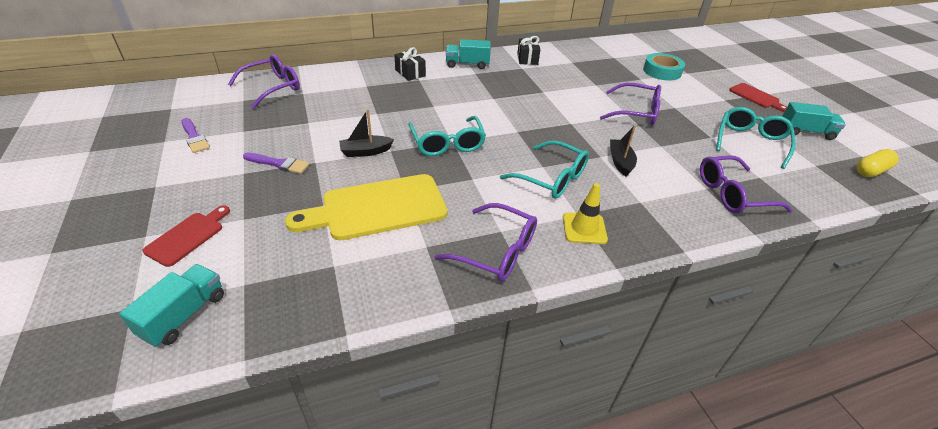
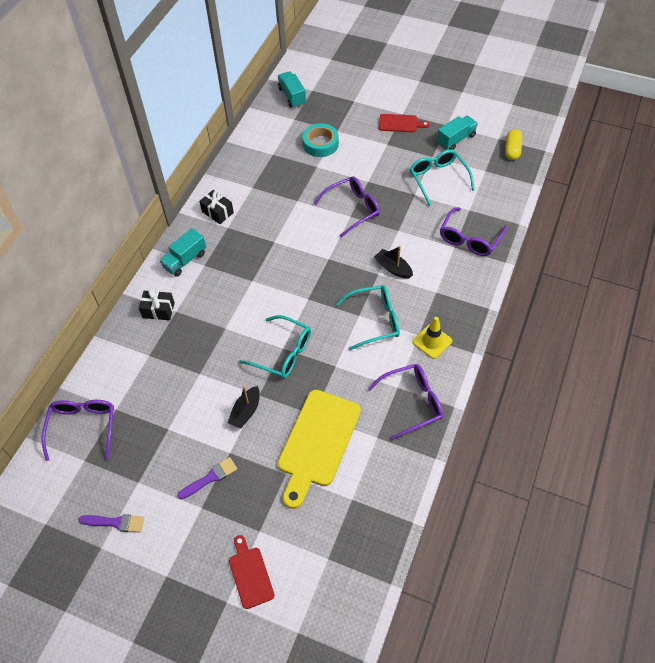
camera: 45 degrees left, 15 degrees up
(184, 315) = (329, 603): turquoise truck -> turquoise truck (292, 96)

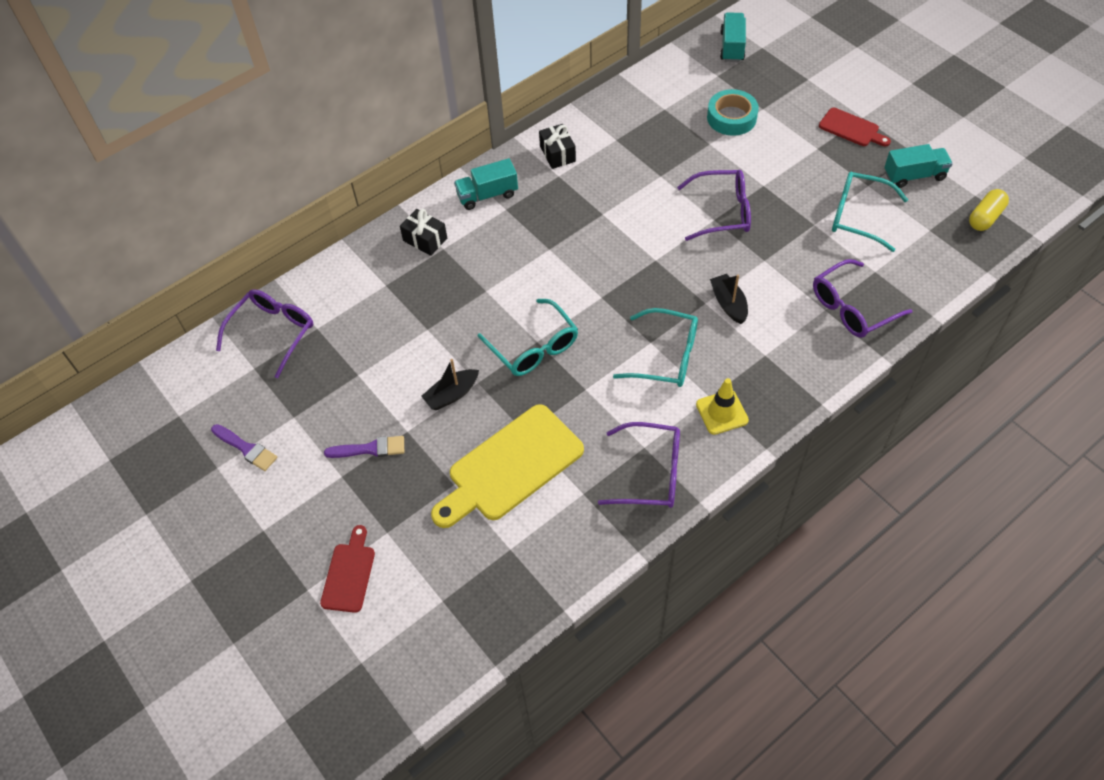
camera: 30 degrees right, 0 degrees up
(438, 178) = (858, 216): turquoise glasses -> turquoise glasses turned 75 degrees counterclockwise

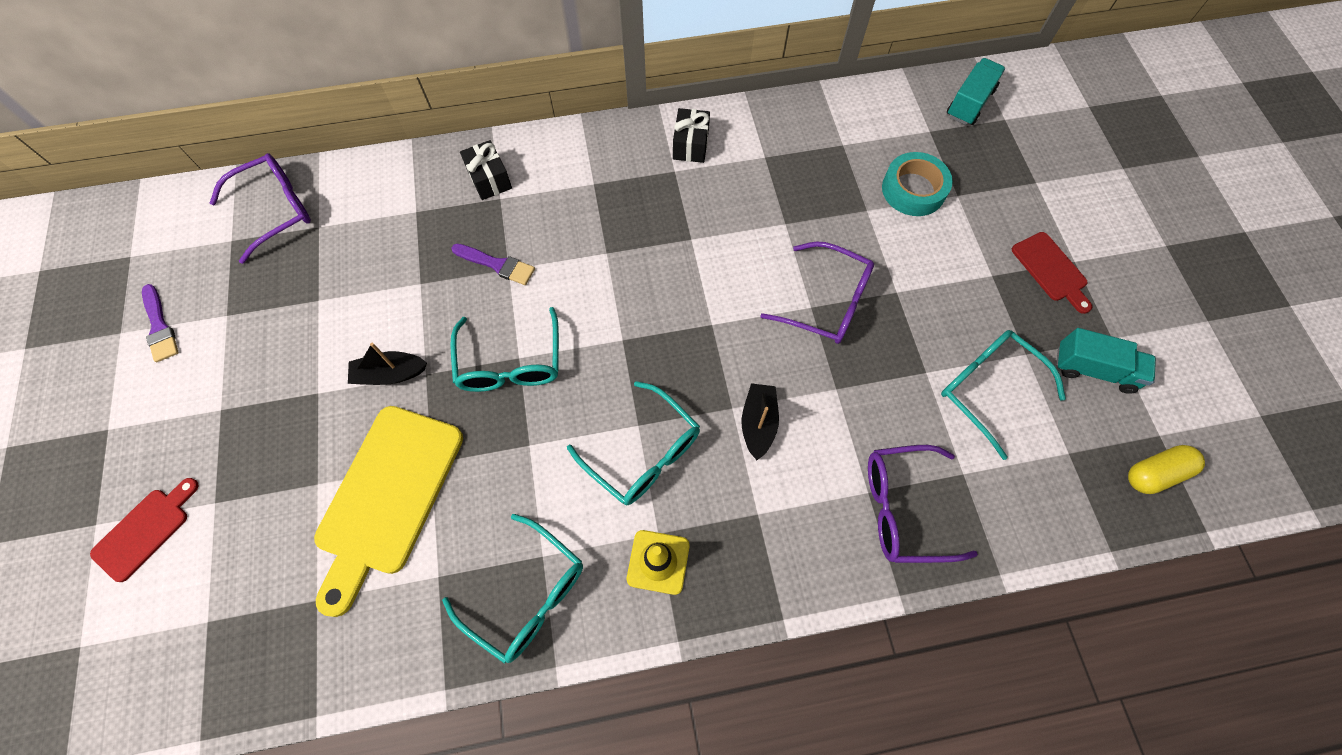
camera: 25 degrees right, 10 degrees up
(370, 449) = (268, 393): purple brush -> purple brush (497, 265)
(487, 195) = (586, 158): turquoise truck -> none
(510, 466) = (387, 496): yellow cutting board -> yellow cutting board turned 60 degrees counterclockwise
(651, 473) = (527, 595): purple glasses -> turquoise glasses

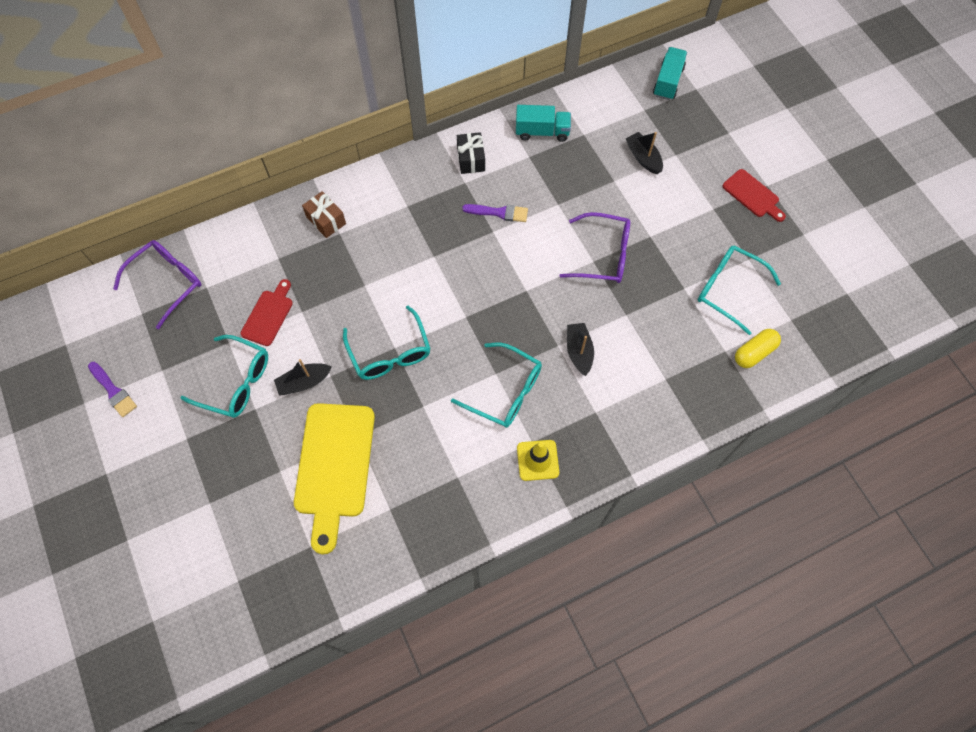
camera: 15 degrees left, 0 degrees up
(145, 530) = (166, 534): red cutting board -> red cutting board (268, 315)
(489, 179) = (326, 220): black gift -> brown gift
(497, 265) = (355, 284): purple brush -> purple brush (499, 212)
(527, 595) = (455, 505): turquoise glasses -> turquoise glasses (236, 382)
(903, 508) = (691, 383): purple glasses -> none
(913, 190) = (643, 158): turquoise tape -> black boat
(1094, 369) = (795, 259): turquoise truck -> turquoise truck (542, 132)
(1155, 473) = (848, 319): yellow capsule -> yellow capsule (754, 352)

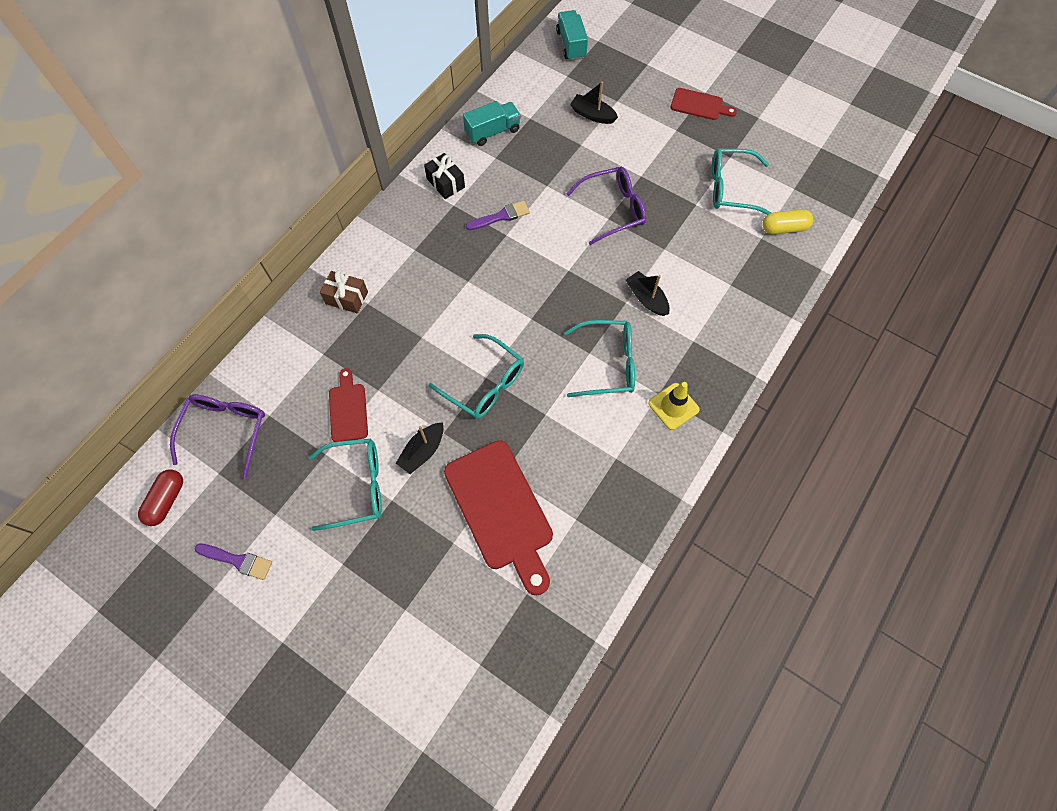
camera: 30 degrees left, 0 degrees up
(92, 314) = (166, 500): none -> red capsule
(334, 466) = (501, 510): yellow cutting board -> red cutting board
(754, 352) = (784, 228): yellow capsule -> yellow capsule turned 60 degrees clockwise

